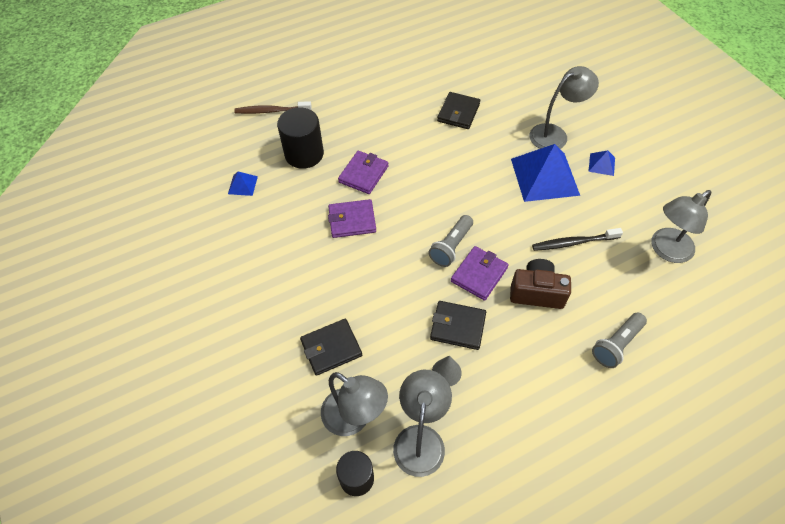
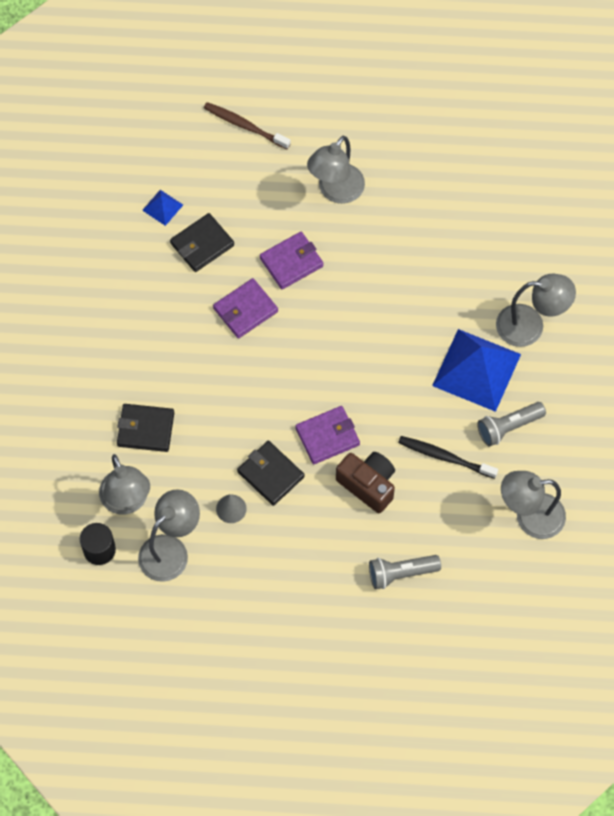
camera: 30 degrees right, 10 degrees up
(304, 154) = (246, 203): black cylinder -> none
(352, 220) = (245, 310): purple wallet -> purple wallet turned 60 degrees counterclockwise
(363, 119) = (336, 191): none -> grey lamp
(451, 246) = (322, 393): grey flashlight -> grey flashlight (508, 427)
(458, 113) = (446, 240): black wallet -> black wallet (202, 244)
(601, 164) = (549, 390): blue pyramid -> none

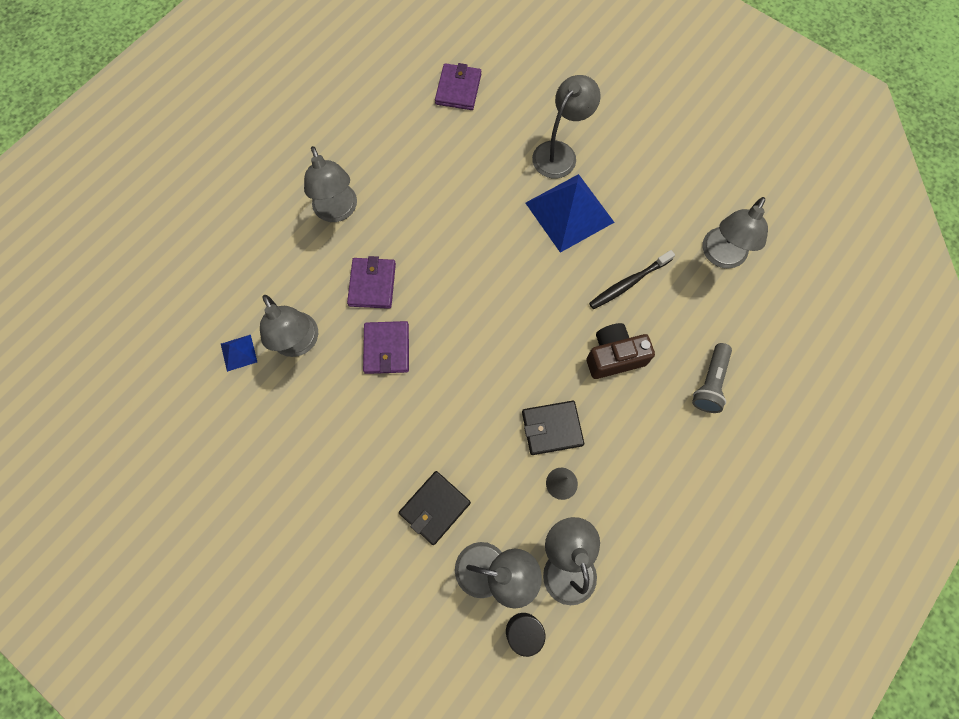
camera: 55 degrees left, 5 degrees up
(202, 244) = (299, 343): black wallet -> grey lamp
(245, 126) = (222, 239): brown toothbrush -> none
(327, 436) = (549, 359): purple wallet -> purple wallet (458, 89)
(508, 427) = (634, 222): grey flashlight -> none

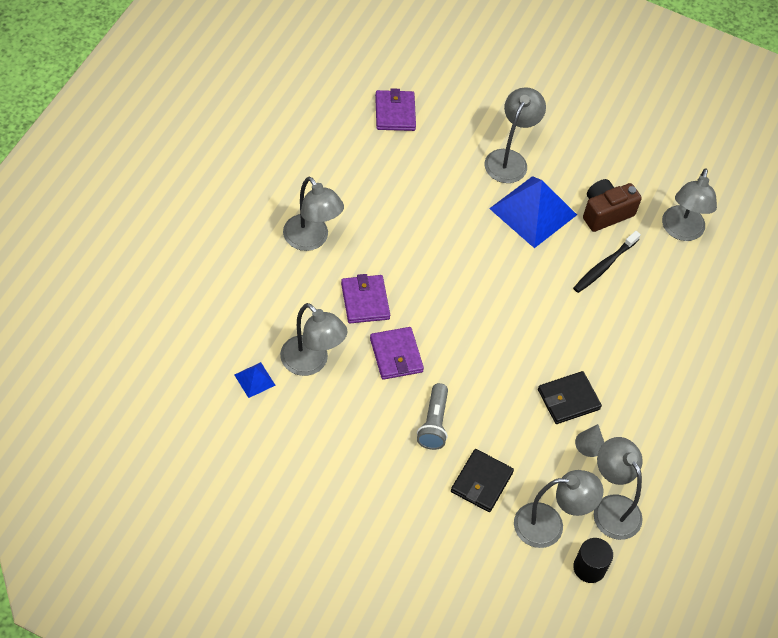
camera: 20 degrees left, 15 degrees down
(614, 356) = (608, 330): brown camera -> brown camera (605, 213)
(710, 383) = (699, 340): grey flashlight -> grey flashlight (433, 423)

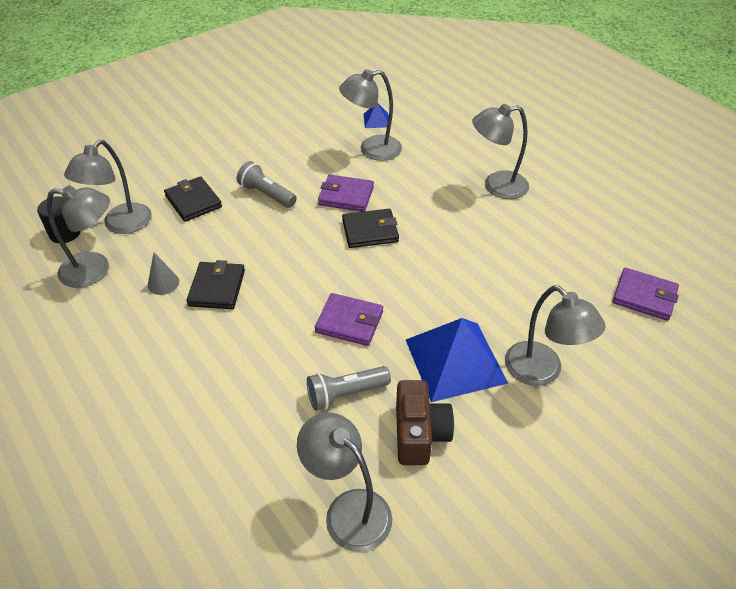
camera: 125 degrees right, 10 degrees down
(365, 301) = (412, 196): purple wallet -> purple wallet (349, 322)
(432, 316) = (370, 231): none -> black wallet
(604, 266) = (346, 394): black toothbrush -> grey flashlight

